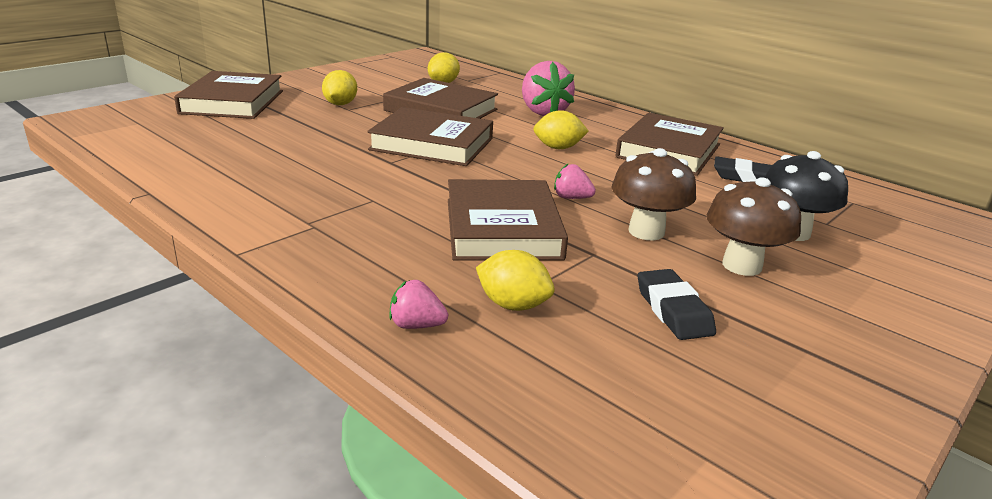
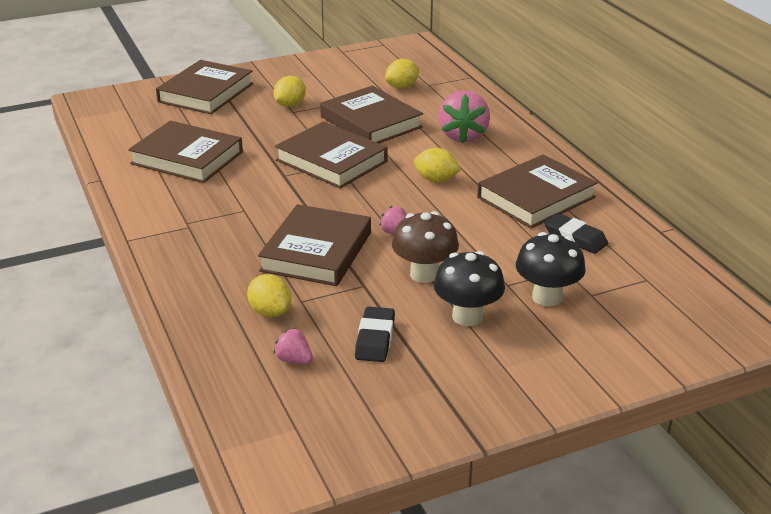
camera: 25 degrees right, 5 degrees up
(256, 159) = (187, 158): none -> brown book
(416, 325) = (199, 313): pink strawberry -> pink strawberry (294, 360)
(741, 265) = (467, 317): brown mushroom -> black mushroom

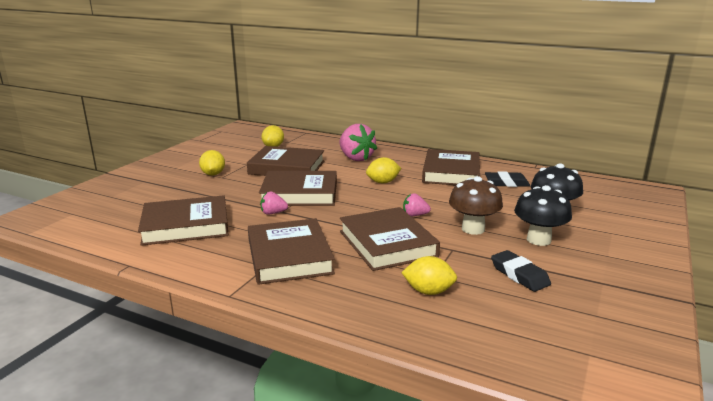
camera: 40 degrees left, 10 degrees down
(205, 93) = (131, 185): brown book -> brown book (289, 256)
(294, 360) = (501, 312): pink strawberry -> pink strawberry (273, 213)

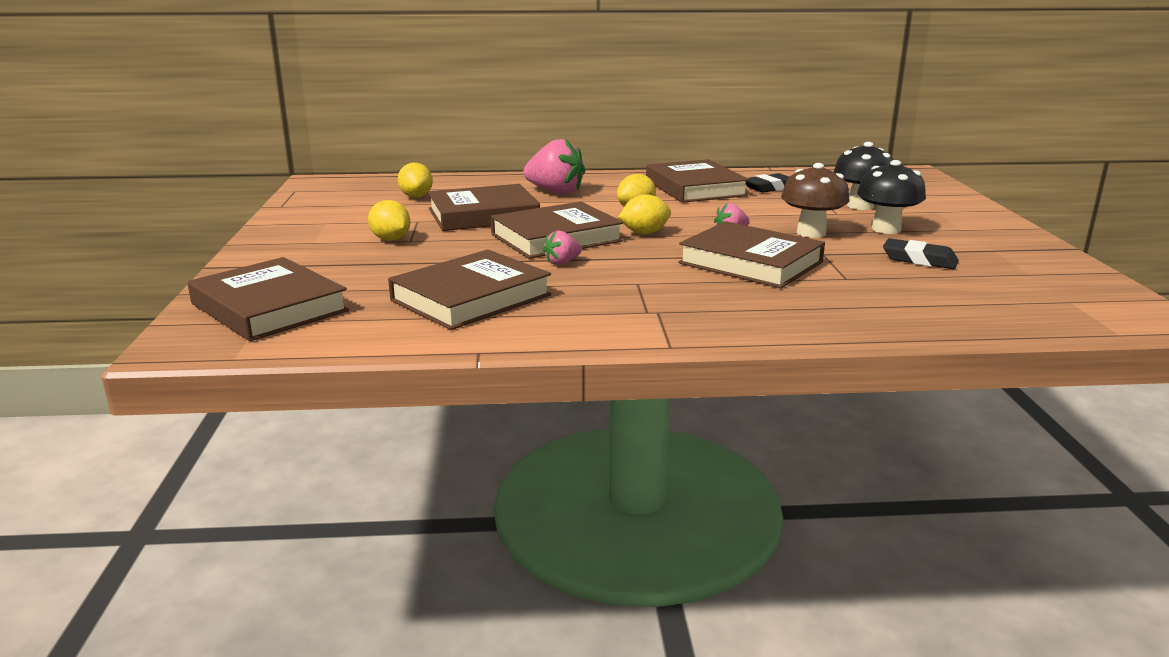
camera: 30 degrees left, 0 degrees up
(289, 256) = (666, 297): brown book -> brown book (269, 307)
(428, 291) = (865, 291): yellow lemon -> yellow lemon (644, 233)

